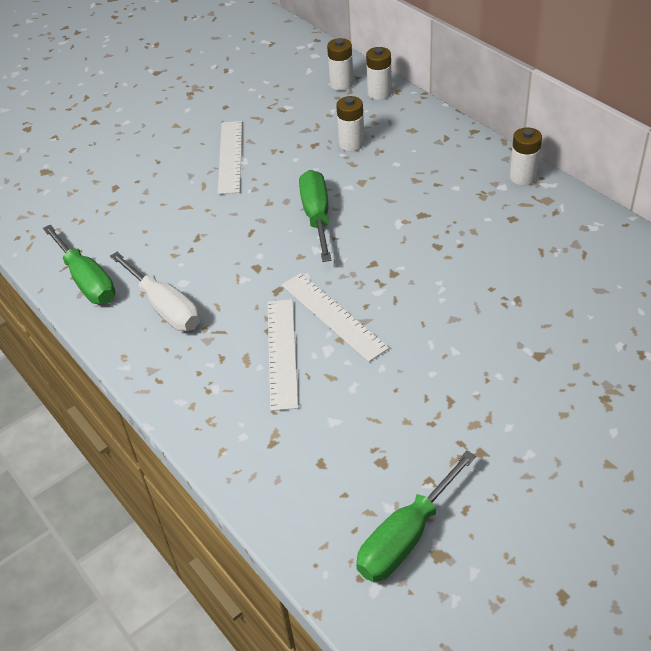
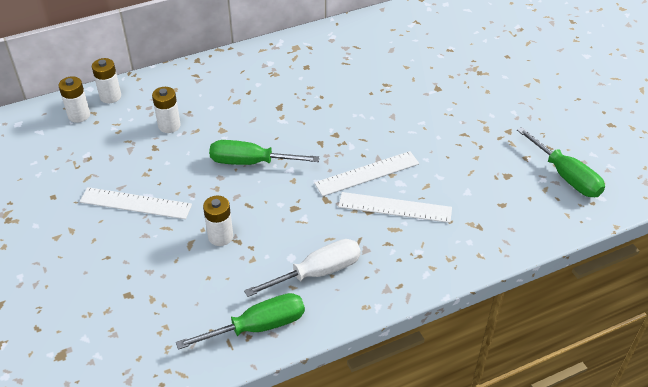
camera: 80 degrees left, 0 degrees up
(523, 177) = (266, 51): white battery -> white battery (220, 236)

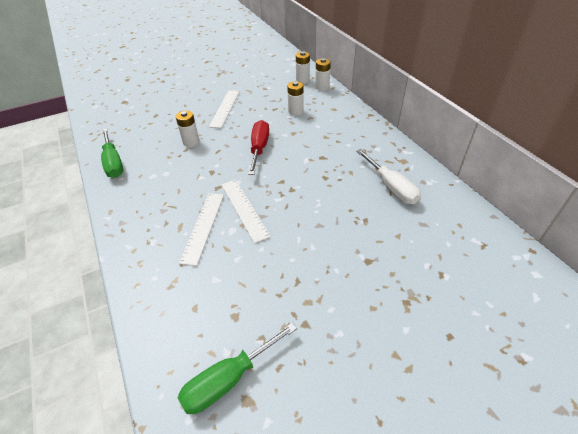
camera: 90 degrees right, 0 degrees up
(250, 162) = (259, 148): green screwdriver -> red screwdriver
(317, 272) = (148, 186): white screwdriver -> white screwdriver (391, 187)

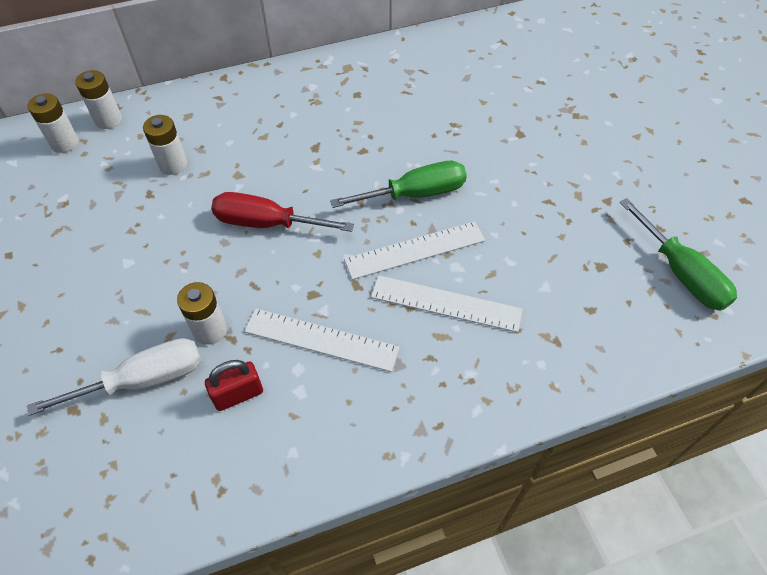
camera: 85 degrees left, 10 degrees up
(113, 163) = (237, 476): green screwdriver -> green screwdriver (415, 194)
(154, 156) = (238, 394): none -> red padlock
(225, 108) = (110, 272): white ruler -> white ruler (321, 339)
(391, 187) = (398, 89): white screwdriver -> white screwdriver (143, 380)

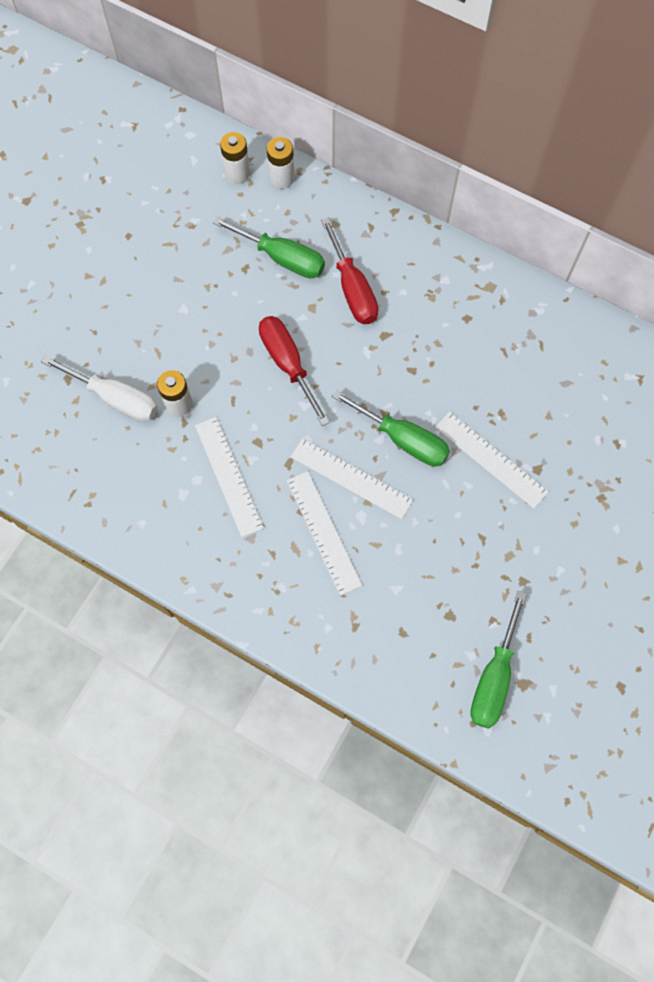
camera: 50 degrees right, 15 degrees up
(173, 164) = (282, 258): white battery -> green screwdriver
(238, 394) = (151, 460): red padlock -> none
(254, 140) = (352, 289): none -> red screwdriver
(486, 153) = (491, 459): none -> white ruler

